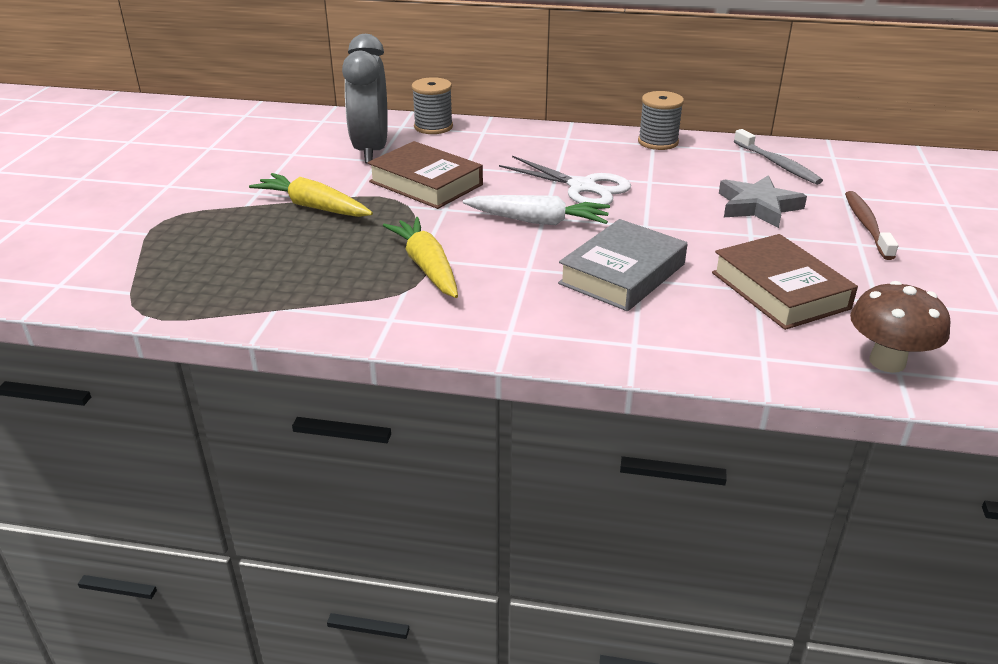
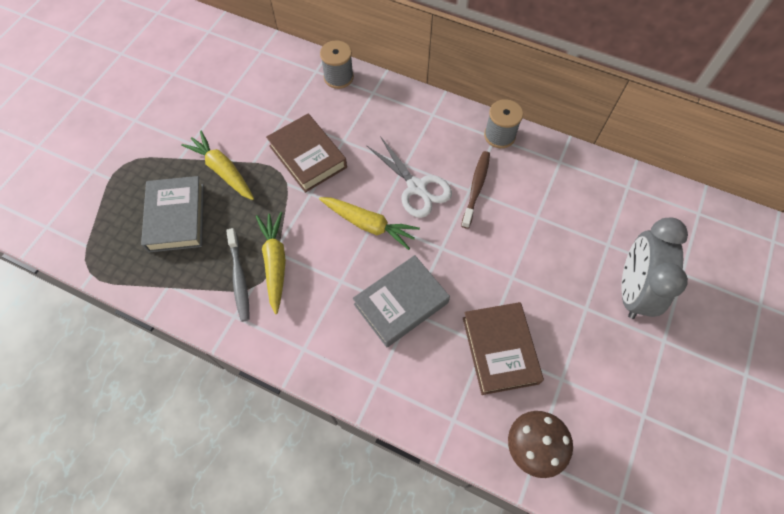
camera: 15 degrees right, 30 degrees up
(262, 250) = (176, 217): none -> grey book
(371, 150) = (283, 102): grey clock -> grey clock (631, 290)
(538, 221) = (368, 225): white carrot -> yellow carrot
(758, 206) = (534, 243): grey star -> none
(777, 164) = (578, 188): grey toothbrush -> grey toothbrush (239, 278)
(866, 225) = (604, 286): brown toothbrush -> brown toothbrush (476, 188)

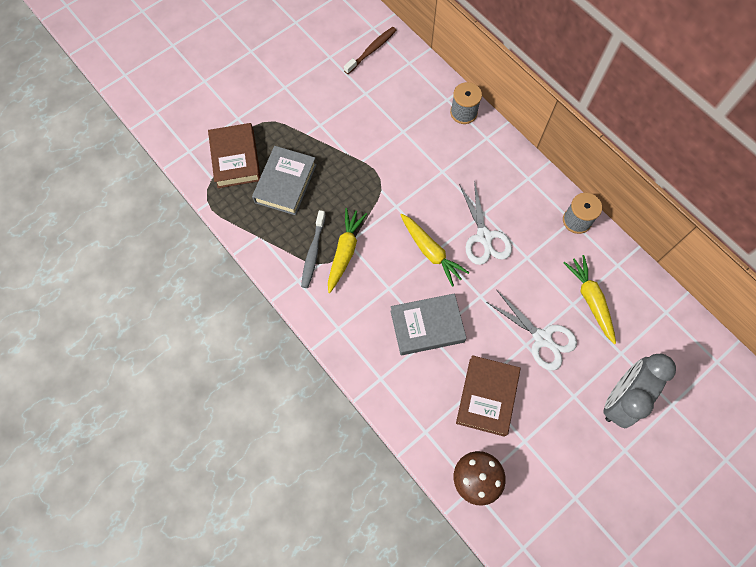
camera: 25 degrees right, 5 degrees up
(223, 170) = (336, 158): yellow carrot -> yellow carrot (590, 300)
(308, 156) = (407, 174): brown book -> brown book (236, 159)
(476, 188) = (533, 258): brown toothbrush -> brown toothbrush (371, 50)
(525, 263) = (542, 338): none -> white scissors

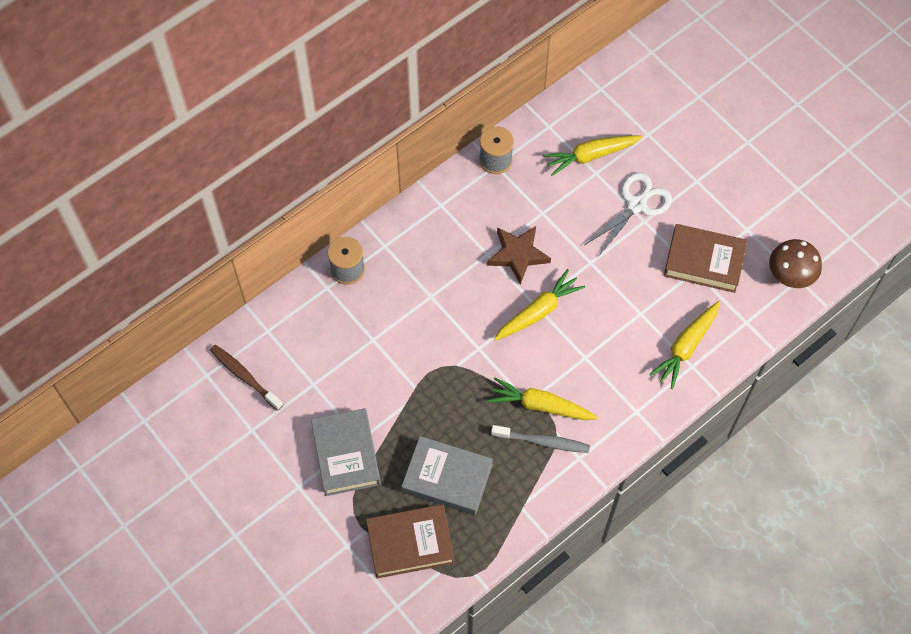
camera: 90 degrees left, 5 degrees down
(399, 374) = (686, 347): none -> yellow carrot
(427, 326) = (629, 317): grey book -> grey book (346, 454)
(484, 237) = (518, 255): white scissors -> brown star
(620, 399) = (696, 140): grey clock -> none

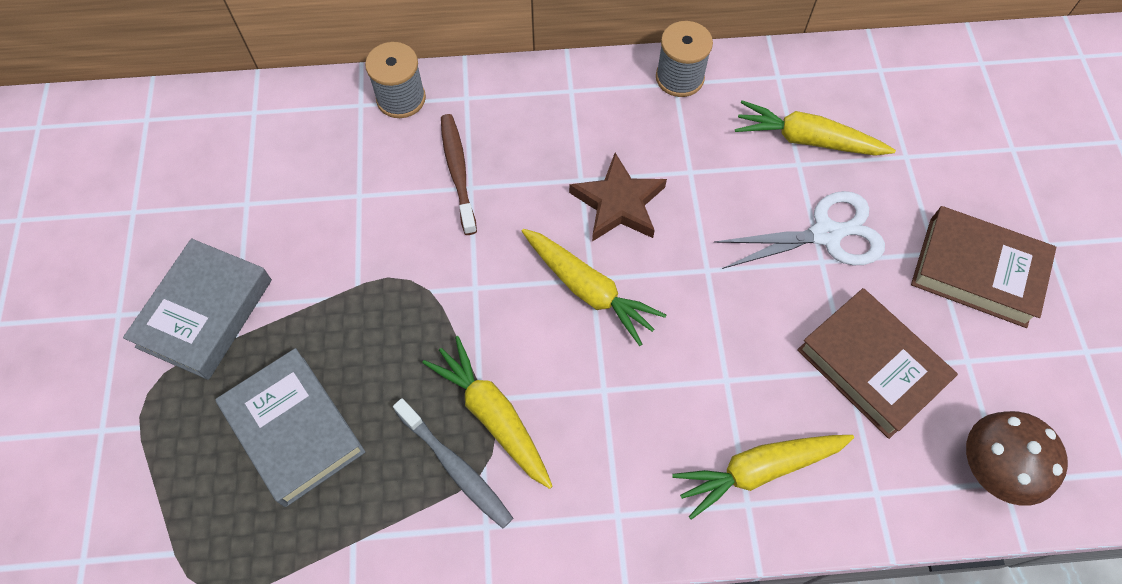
camera: 35 degrees right, 0 degrees up
(244, 376) = (182, 147): brown toothbrush -> brown toothbrush (458, 172)
(410, 543) = (174, 484): brown book -> brown book (977, 271)
(538, 311) = (588, 290): yellow carrot -> yellow carrot turned 45 degrees clockwise

